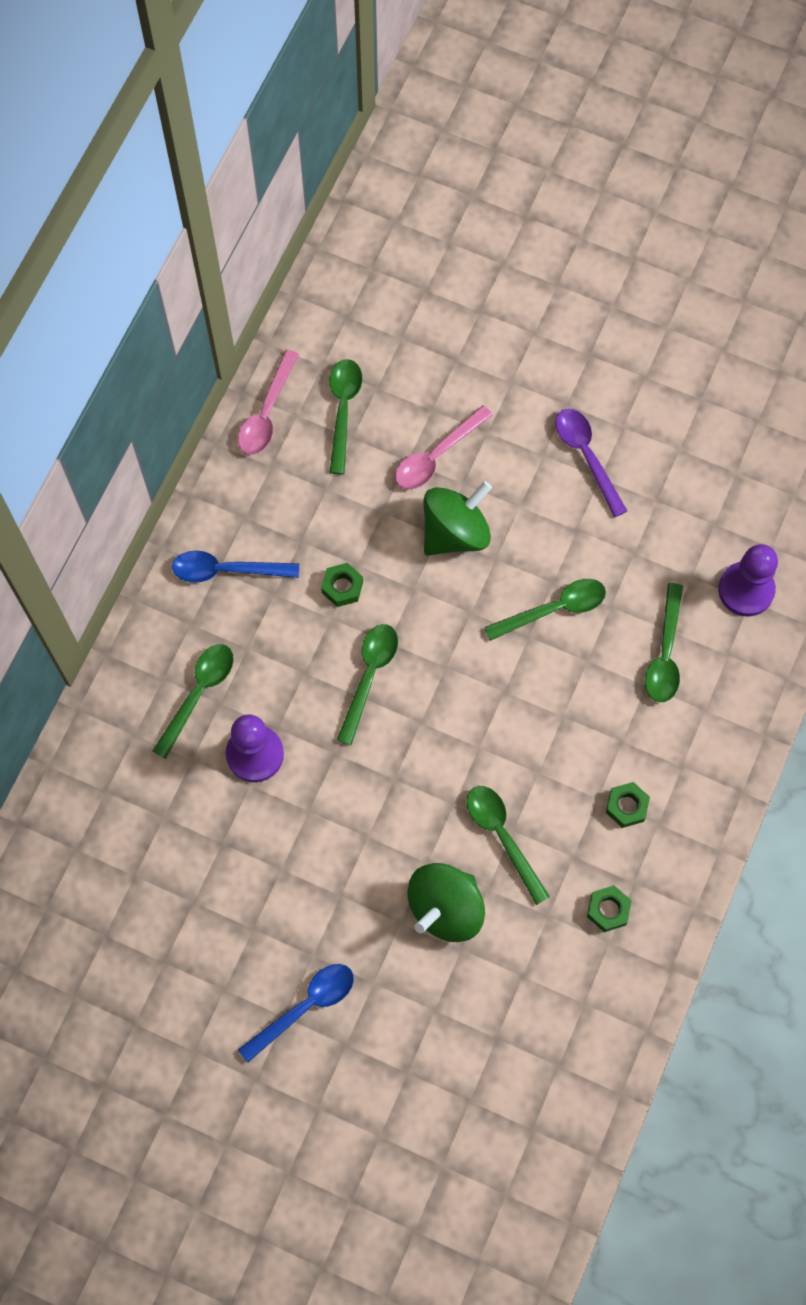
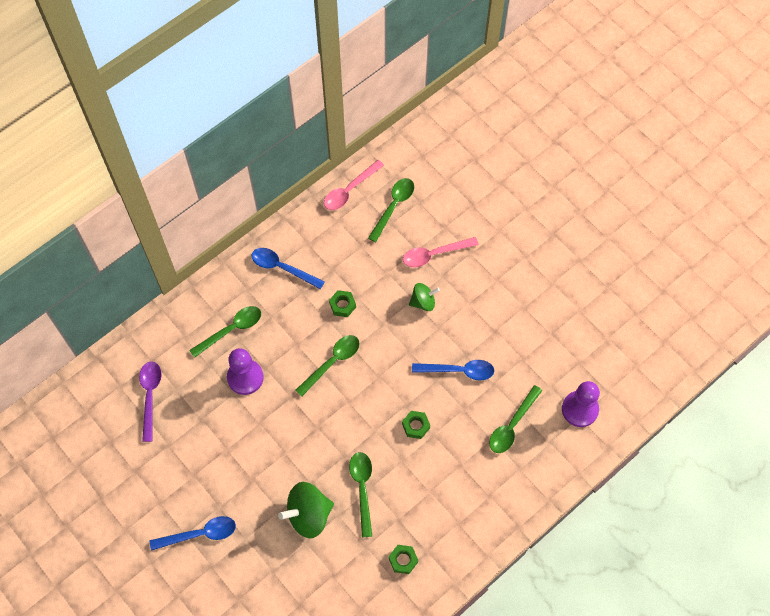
camera: 25 degrees right, 5 degrees down
(455, 532) = (423, 302): green spinning top -> green spinning top, size x0.60
(554, 609) = (458, 371): green spoon -> blue spoon
(586, 456) = (522, 291): purple spoon -> purple spoon (150, 396)
(627, 806) = (444, 504): green nut -> green nut (416, 426)

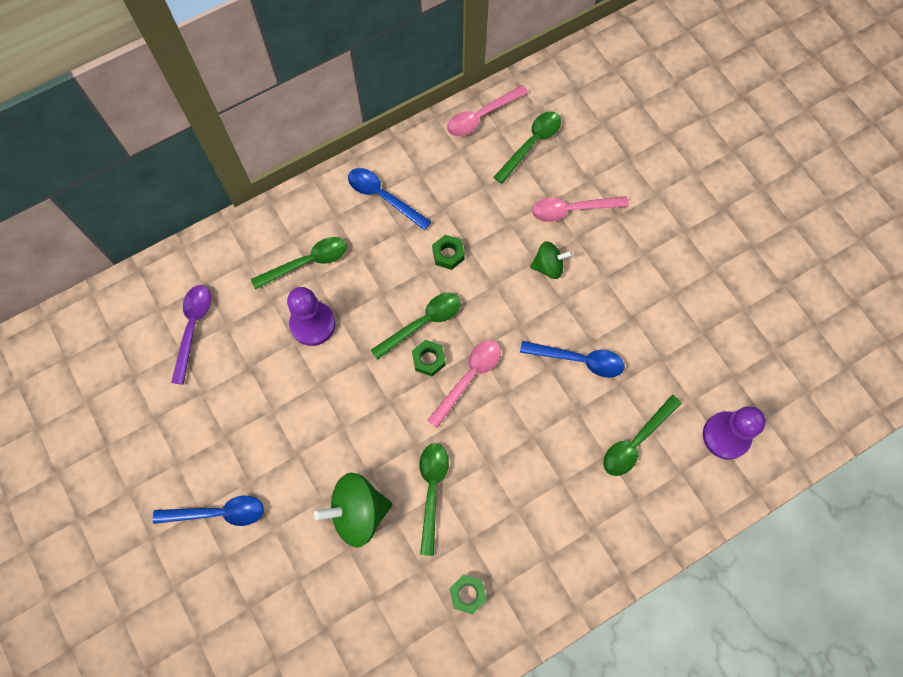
camera: 10 degrees right, 5 degrees up
(376, 399) = (469, 378): none -> pink spoon
(416, 426) = (513, 421): green nut -> green nut (428, 359)

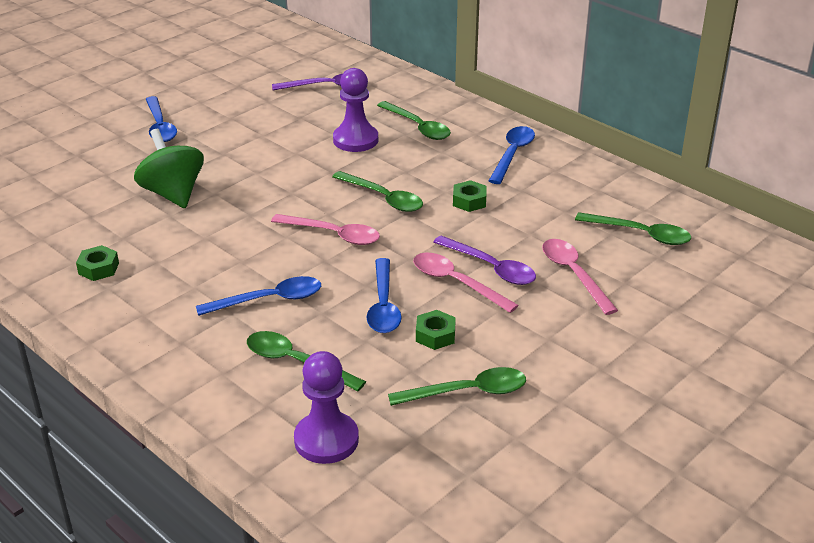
camera: 75 degrees right, 35 degrees down
(428, 359) = (344, 208): green nut -> green nut (435, 335)
(432, 491) = (204, 231): green spoon -> green spoon (467, 392)
(481, 116) = (651, 196): pink spoon -> pink spoon (456, 283)
(548, 266) = (490, 268): green spinning top -> purple spoon
(551, 449) = (269, 300): none -> blue spoon

